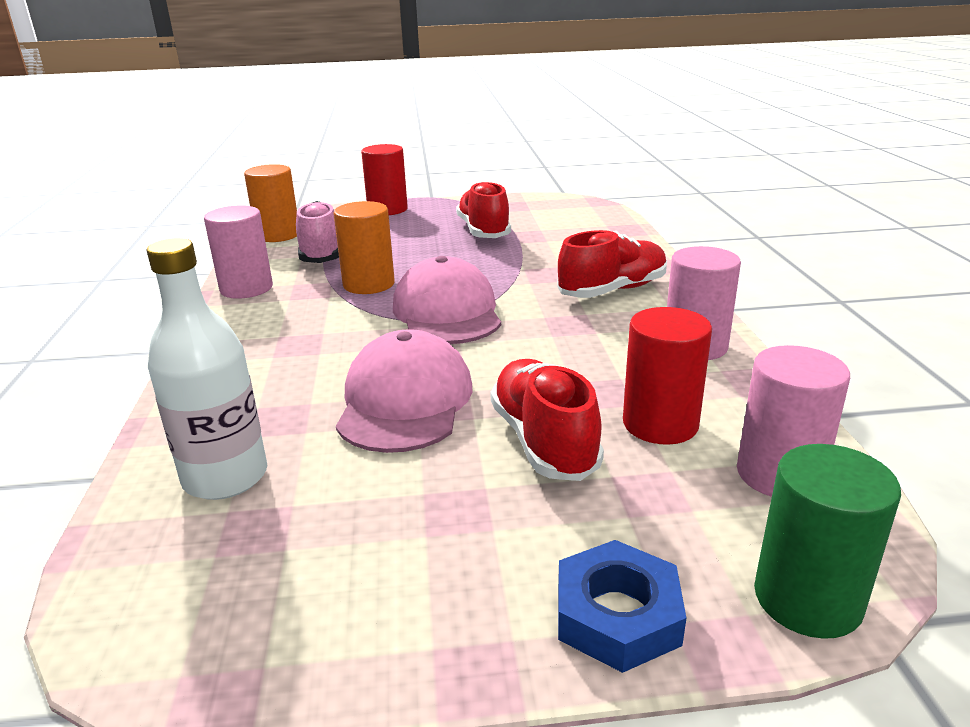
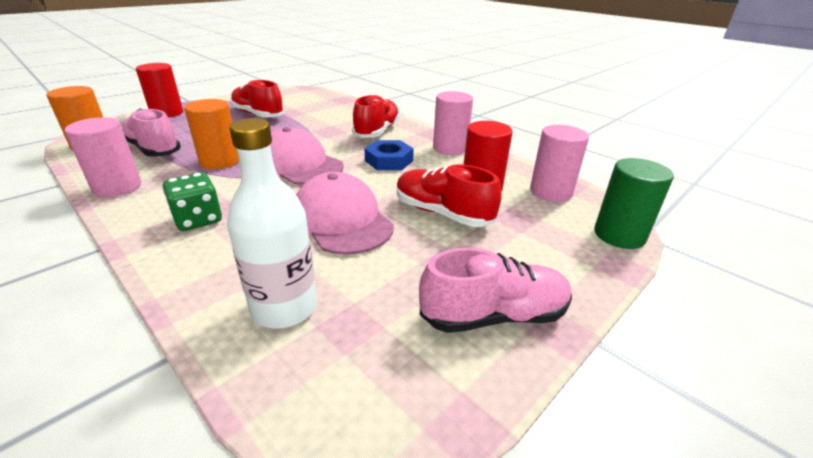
camera: 40 degrees left, 5 degrees up
(269, 348) = (198, 219): none -> green dice
(418, 605) = (494, 315): none -> pink shoe
(617, 615) = (573, 274): blue nut -> blue nut (389, 160)

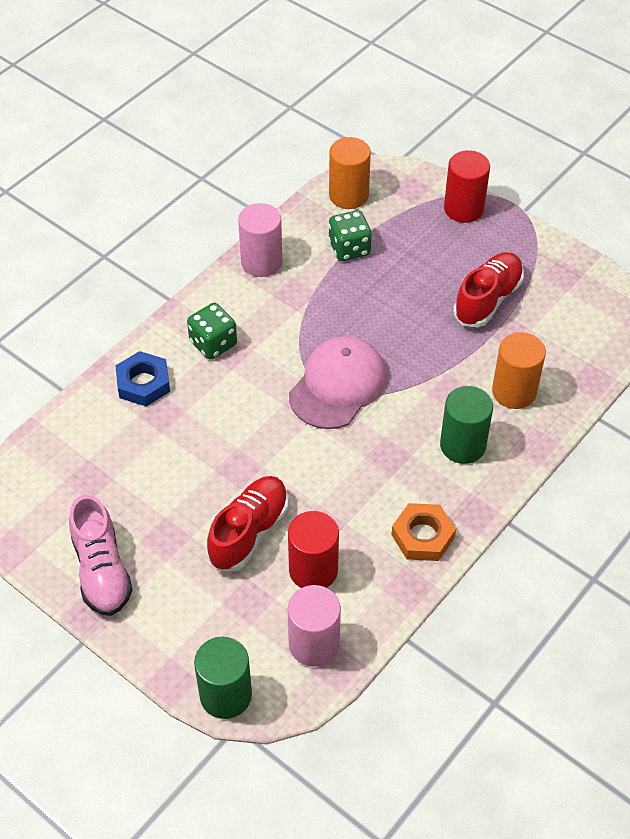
camera: 85 degrees right, 20 degrees up
(154, 150) = (349, 248): pink shoe -> green dice
(220, 161) = (332, 314): orange cylinder -> orange cylinder (514, 391)
(284, 308) = (104, 437): white bottle -> none
(341, 220) = (225, 448): pink cap -> none
(377, 131) = (462, 445): red shoe -> green cylinder
(389, 160) = (368, 471): blue nut -> blue nut (143, 383)
(450, 148) = (423, 536): pink cylinder -> orange nut

